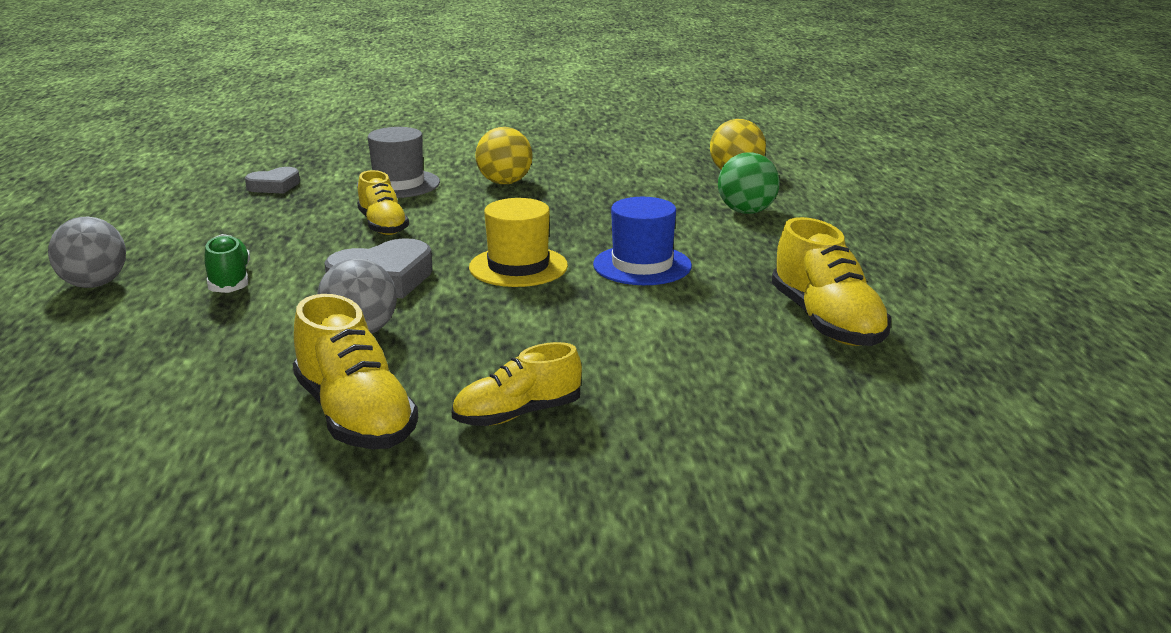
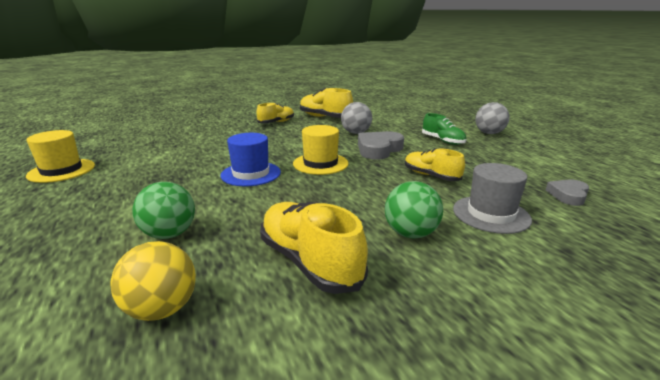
camera: 160 degrees right, 0 degrees up
(504, 182) = (410, 234): yellow ball -> green ball
(827, 322) = (151, 159): yellow shoe -> yellow shoe (309, 262)
(980, 319) = (61, 170): none -> yellow hat

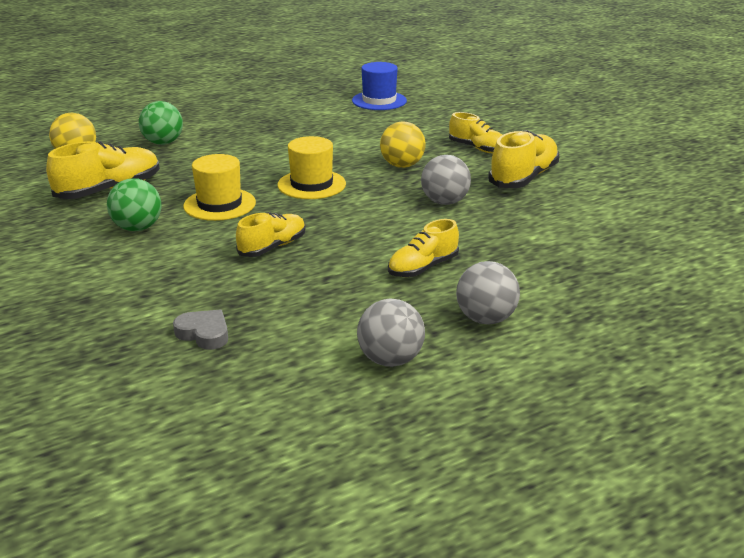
camera: 85 degrees right, 5 degrees up
(61, 170) = (287, 87): yellow hat -> yellow hat (219, 204)
(251, 174) = (280, 154): blue hat -> blue hat (379, 101)
(295, 139) = (402, 165): none -> yellow ball
(378, 149) = (369, 217): grey heart -> none
(442, 141) = (423, 268): green shoe -> yellow shoe
(491, 214) = (165, 271): grey hat -> none
(545, 150) = (390, 360): none -> grey ball

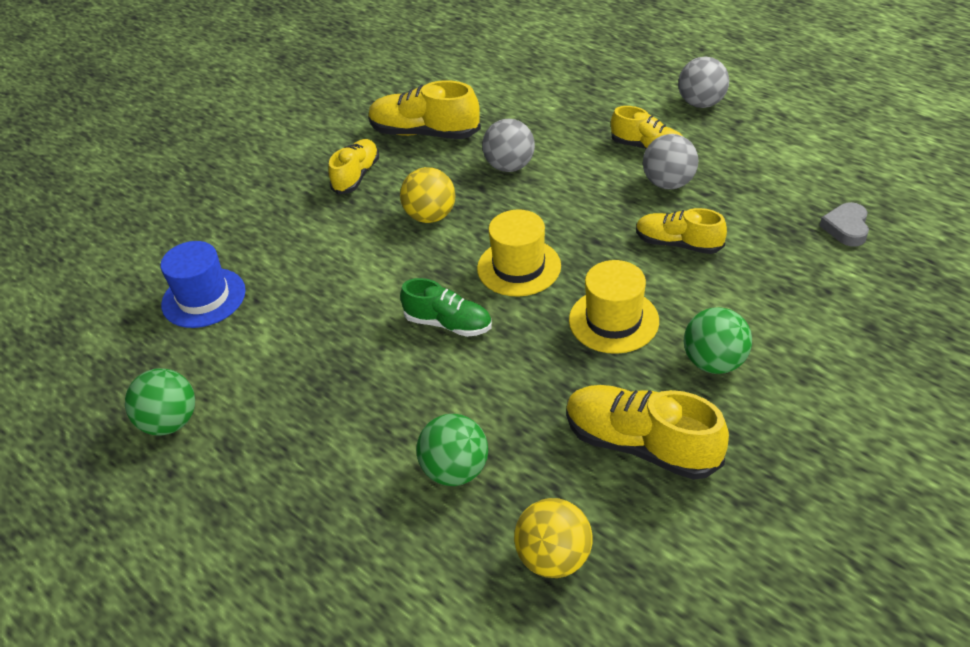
camera: 105 degrees left, 15 degrees up
(280, 156) = (448, 323): none -> green shoe
(284, 90) = (170, 422): none -> green ball
(390, 360) = (790, 130): grey ball -> grey ball (668, 183)

